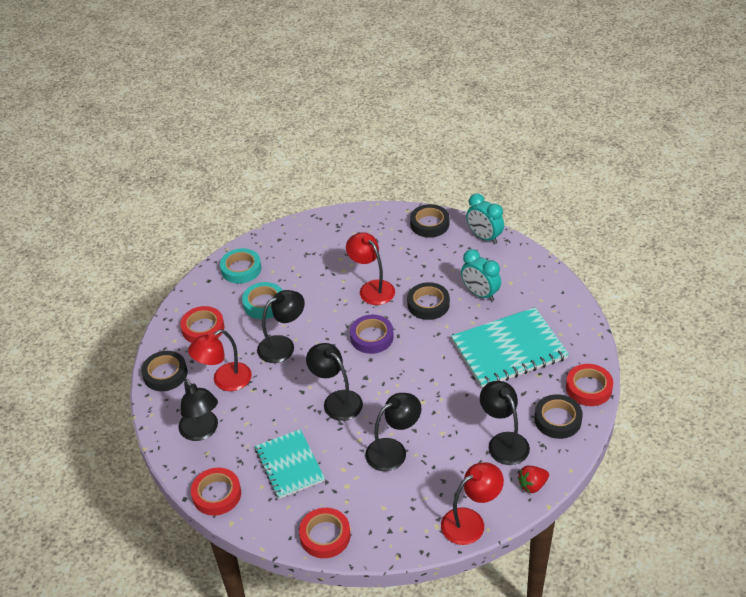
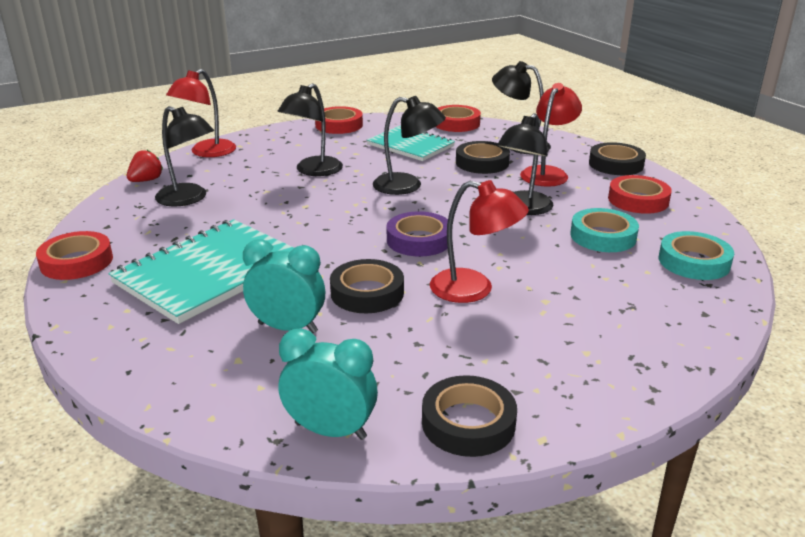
camera: 150 degrees right, 15 degrees down
(557, 419) = (121, 227): black tape -> black tape (482, 163)

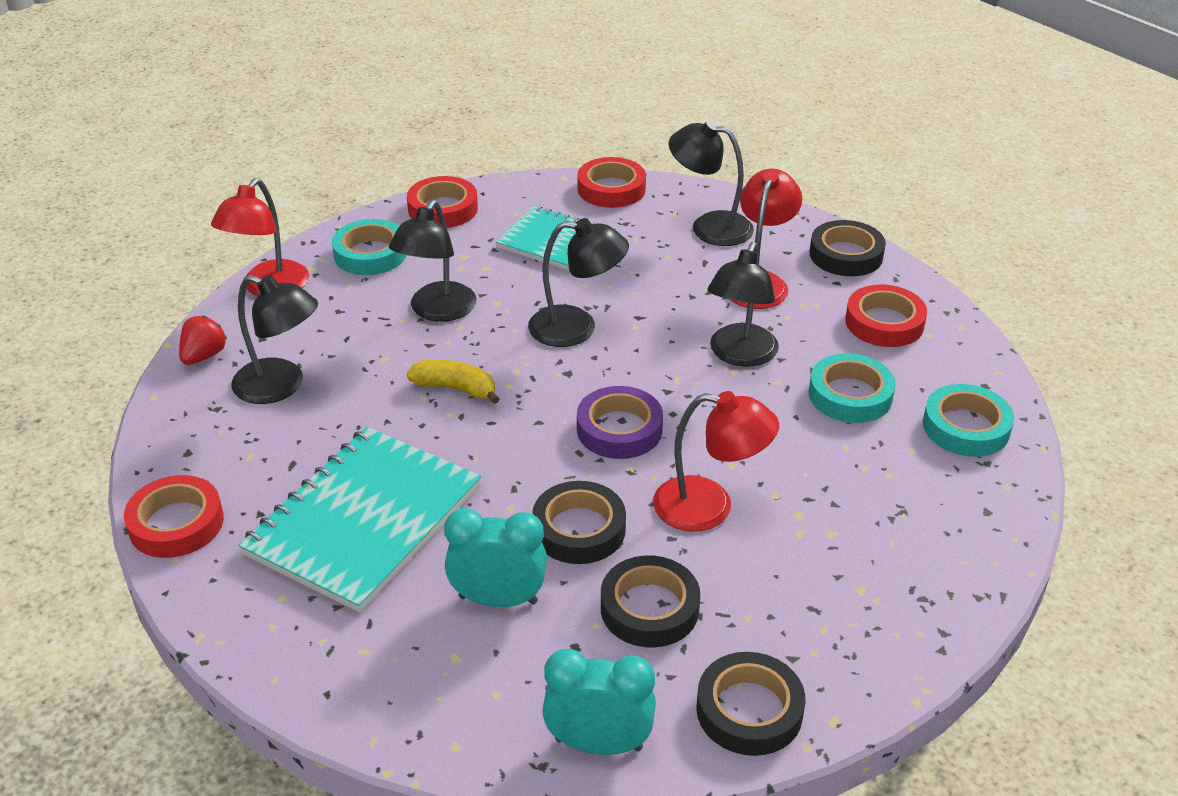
camera: 10 degrees left, 10 degrees up
(281, 142) = (370, 254): none -> turquoise tape
(308, 209) = (455, 388): none -> yellow banana
(482, 163) = (666, 270): black tape -> black tape (649, 608)

